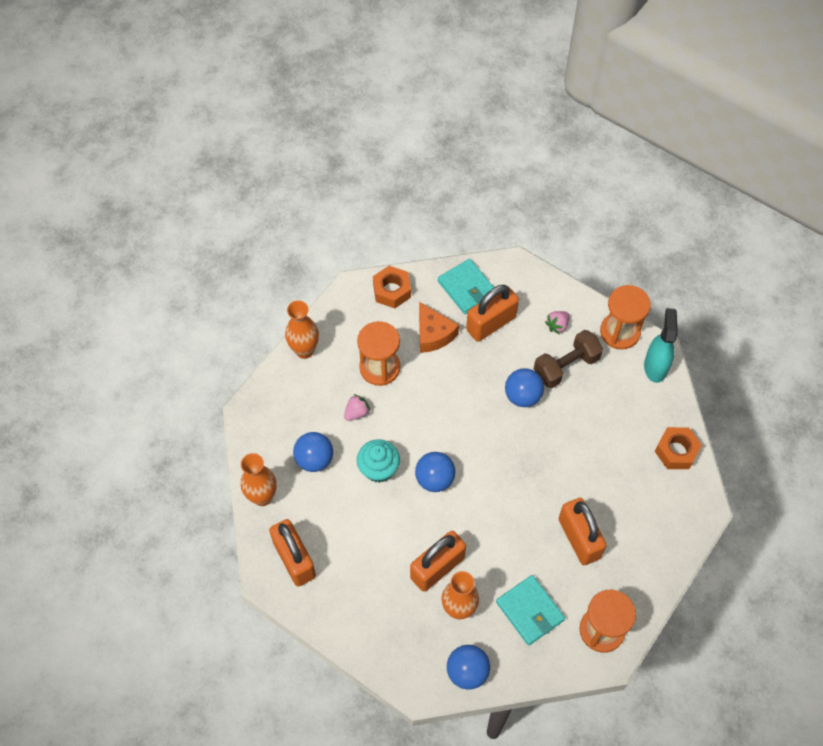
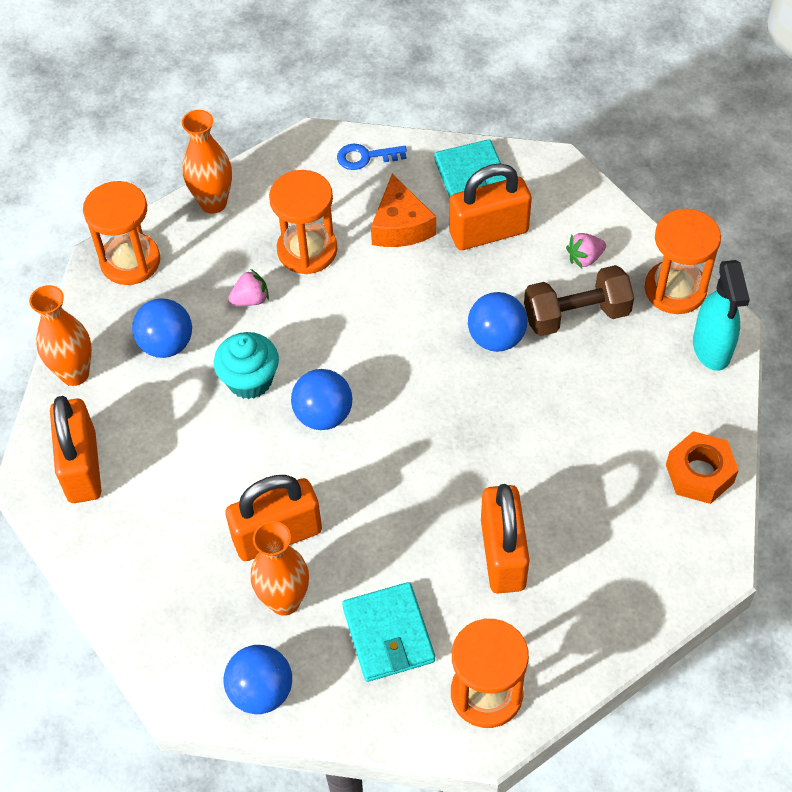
camera: 20 degrees right, 5 degrees down
(266, 407) = (130, 261): none -> orange hourglass
(392, 291) = (365, 157): orange nut -> blue key
(655, 366) = (711, 349): turquoise spray bottle -> turquoise spray bottle turned 150 degrees clockwise

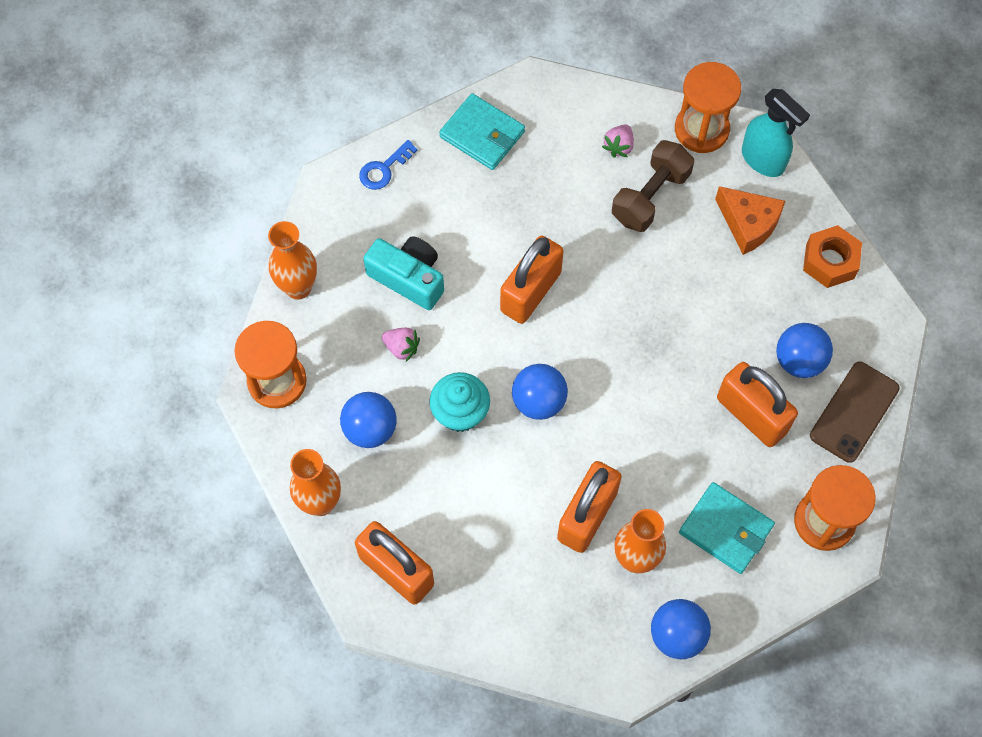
camera: 40 degrees left, 10 degrees up
(250, 299) = (401, 348): pink strawberry -> pink strawberry turned 90 degrees clockwise
(307, 250) = (408, 278): orange hourglass -> turquoise camera
(400, 226) = (462, 210): orange cheese -> orange cheese (748, 224)
(488, 232) = (532, 171): orange padlock -> orange padlock (530, 292)
(496, 338) = (610, 254): blue ball -> blue ball (799, 360)
(604, 618) = (854, 412): none -> brown phone

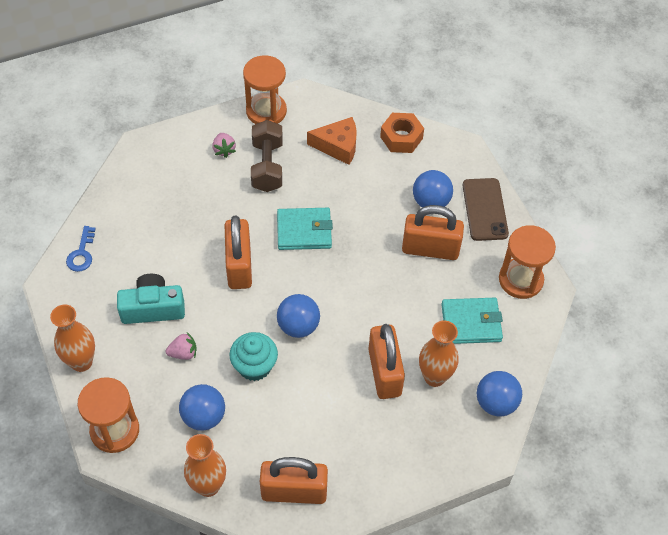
camera: 40 degrees left, 10 degrees down
(482, 134) = (131, 194): turquoise wallet -> turquoise wallet (304, 231)
(763, 160) = (316, 106): turquoise spray bottle -> none

